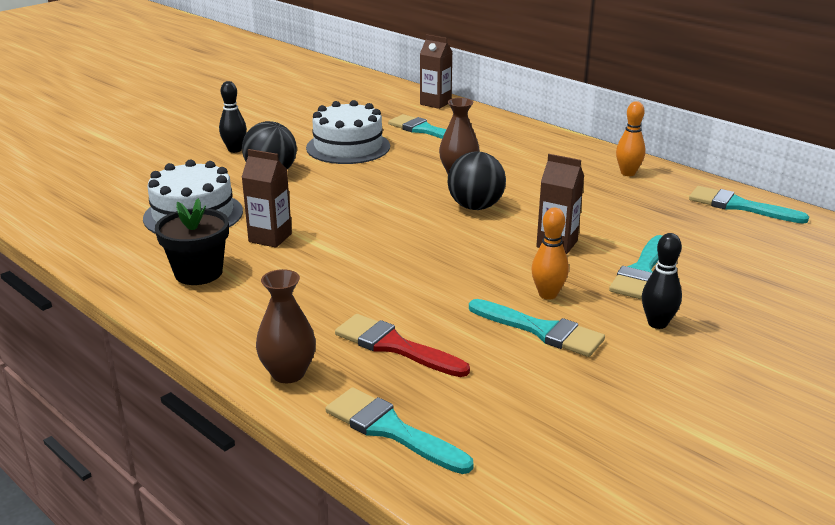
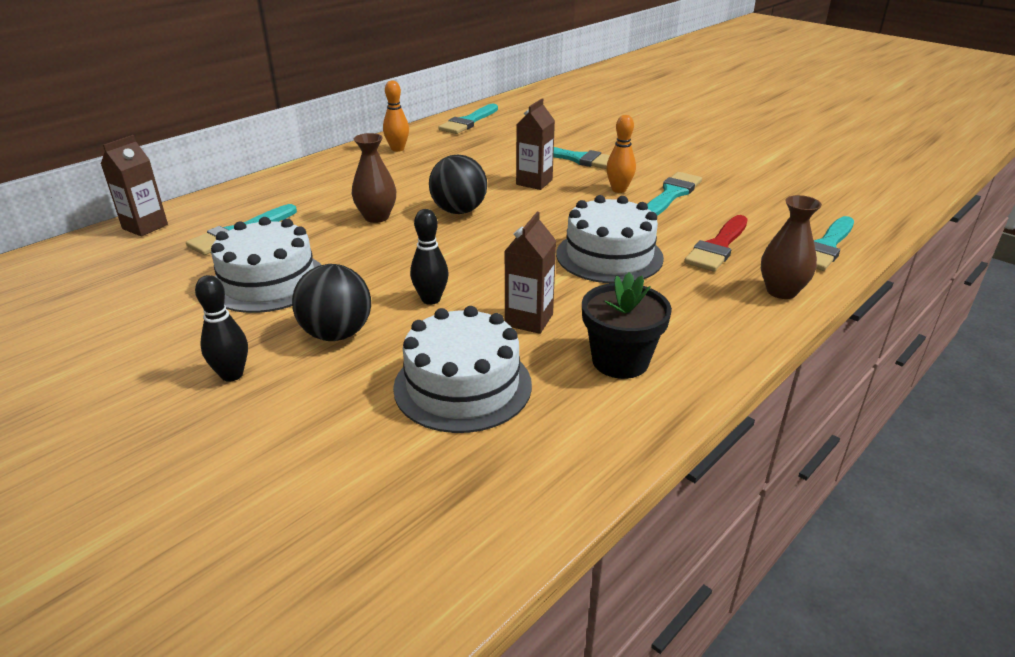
camera: 90 degrees left, 5 degrees up
(378, 278) = (609, 256): none -> white cake
(657, 323) = (648, 160): black bowling pin -> black bowling pin (431, 299)

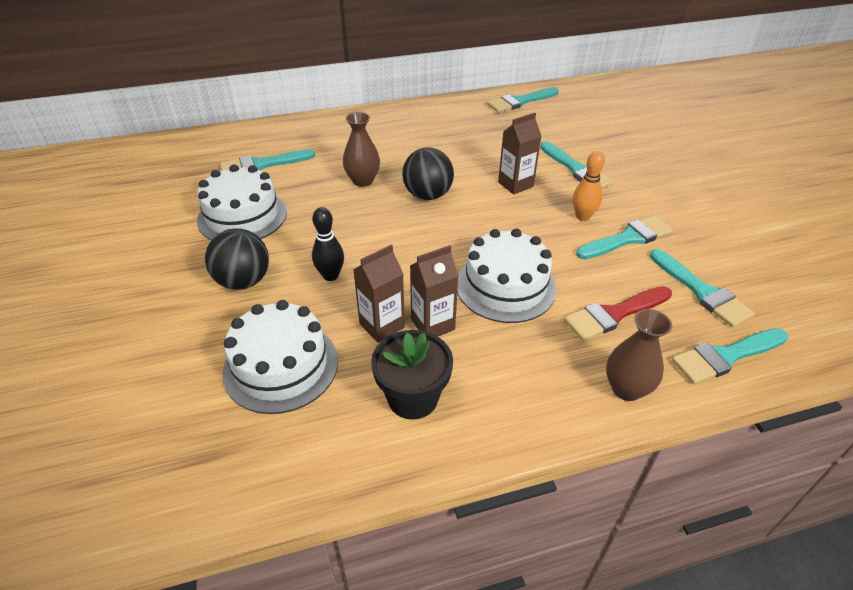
camera: 30 degrees right, 10 degrees up
(145, 227) = (212, 139): brown carton -> brown carton (433, 324)
(232, 375) = (156, 289): black bowling pin -> none
(397, 149) = (437, 116): orange bowling pin -> none
(764, 212) = (701, 291): none -> turquoise brush

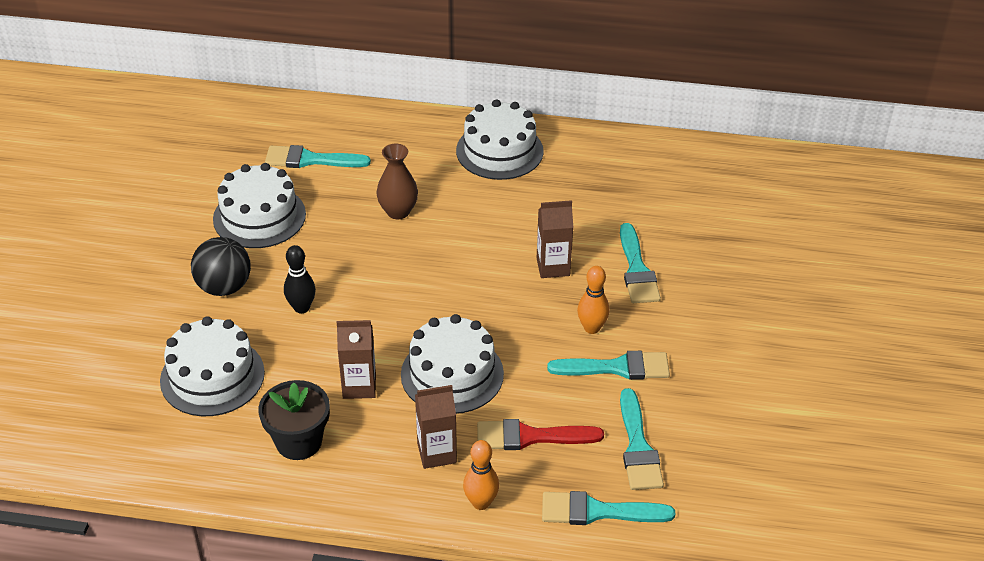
camera: 25 degrees right, 0 degrees up
(382, 325) = (315, 371): brown carton -> brown carton (436, 453)
(410, 123) = (499, 151): none -> white cake
(427, 195) = (451, 250): black ball -> none
(520, 101) = (651, 156): turquoise brush -> none
(626, 389) = (481, 503): brown vase -> orange bowling pin

